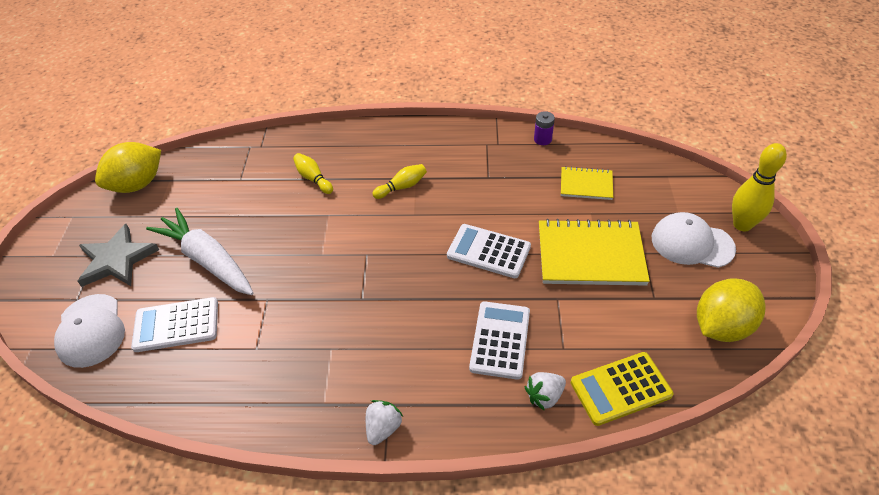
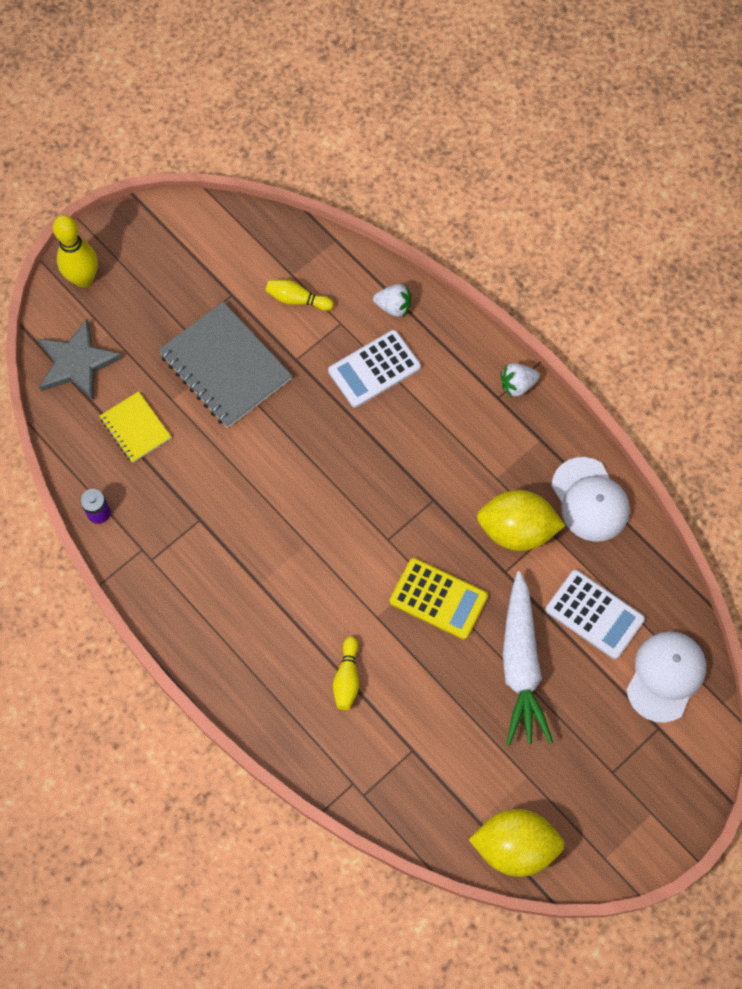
camera: 135 degrees left, 20 degrees up
(116, 260) = (597, 746): grey star -> grey star (77, 363)
(402, 187) = (283, 584): yellow bowling pin -> yellow bowling pin (297, 299)
(488, 251) = (293, 445): white calculator -> none
(590, 255) = (225, 367): yellow notebook -> grey notebook
(620, 388) = (341, 266): yellow calculator -> yellow calculator (438, 599)
(692, 243) = (142, 302): white cap -> white cap (590, 500)
(721, 327) = (221, 236): yellow lemon -> yellow lemon (516, 530)

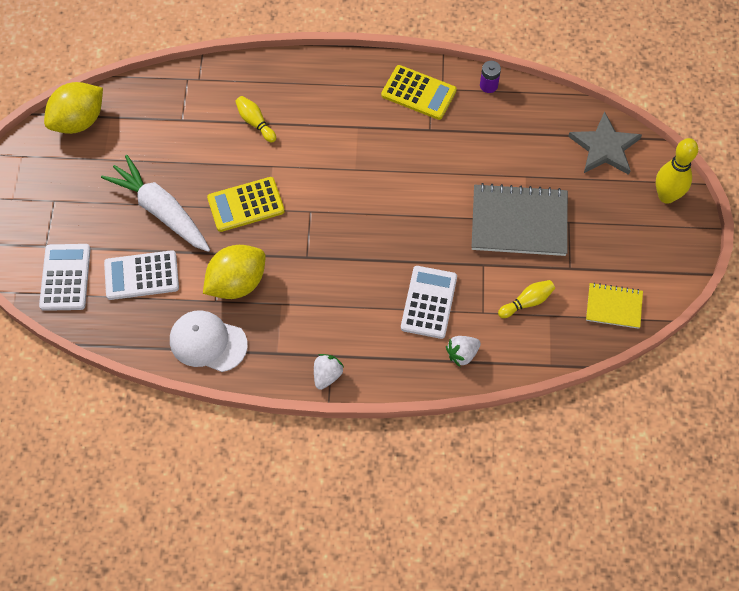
camera: 135 degrees right, 5 degrees down
(135, 428) = (525, 143): yellow notebook -> yellow notebook (613, 306)
(167, 565) = (418, 93): none -> yellow calculator
(665, 676) = (65, 277): white cap -> white calculator

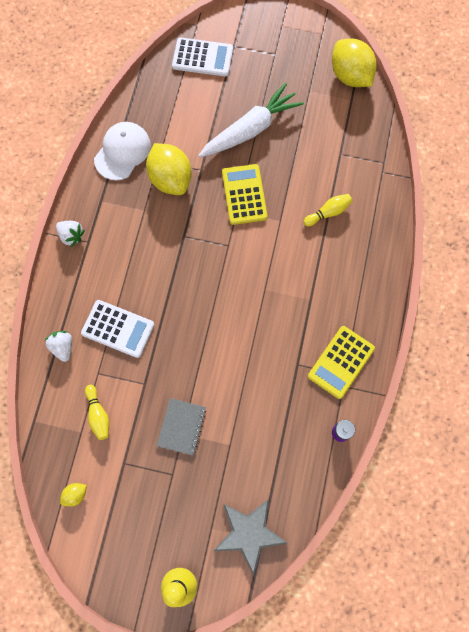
camera: 100 degrees right, 10 degrees up
(141, 275) = (193, 110): white calculator -> none
(519, 222) = (181, 427): grey notebook -> grey notebook, size x0.55
(613, 306) = (75, 494): yellow notebook -> yellow lemon

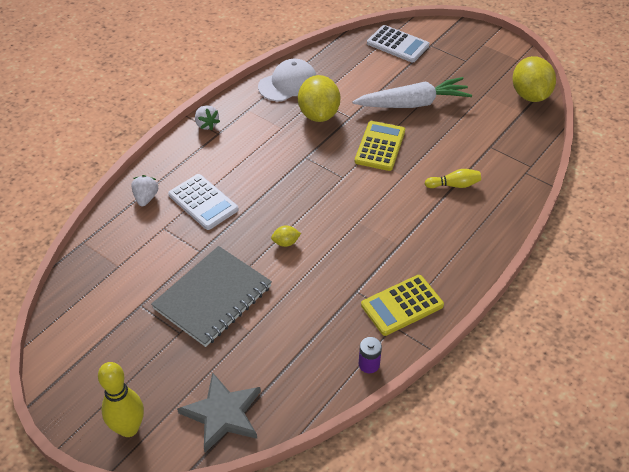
camera: 25 degrees right, 25 degrees down
(75, 494) = (80, 312): yellow lemon -> yellow lemon (286, 242)
(98, 415) = (143, 259): yellow bowling pin -> none
(181, 427) = (213, 298): grey notebook -> grey notebook, size x1.82

